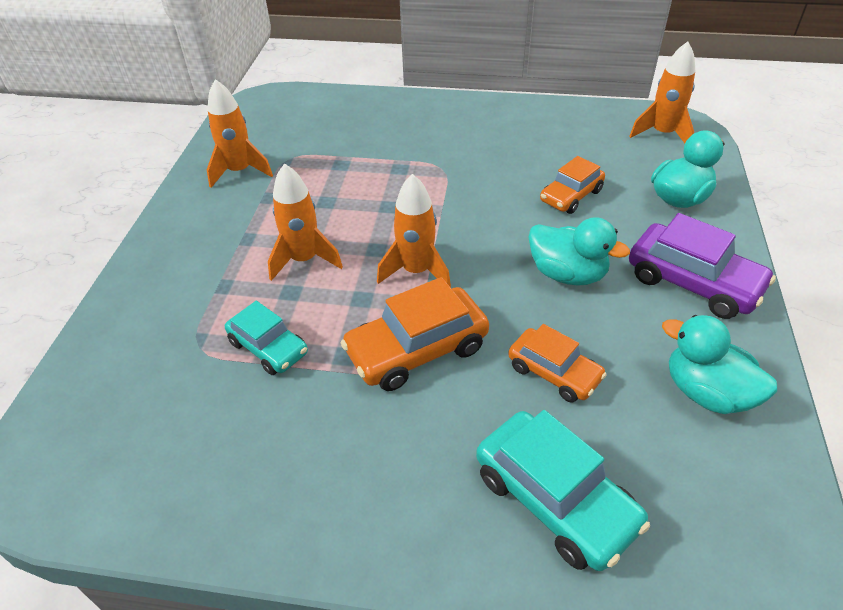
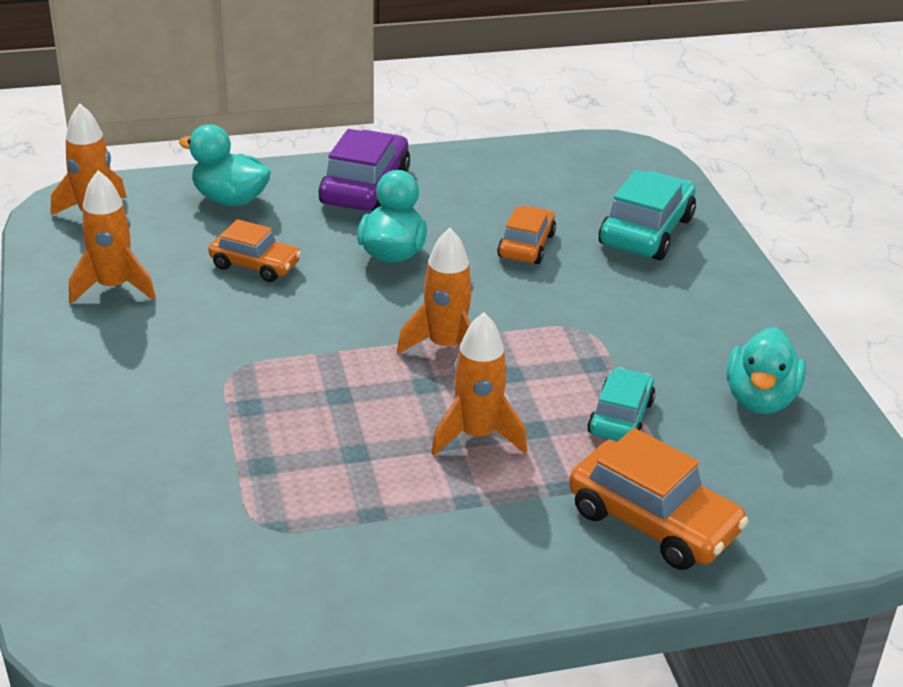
camera: 115 degrees left, 10 degrees down
(240, 171) = (322, 570): orange rocket -> orange rocket (113, 287)
(417, 350) = (554, 322): orange car -> orange car (653, 521)
(706, 392) = (496, 177): turquoise duck -> turquoise duck (760, 399)

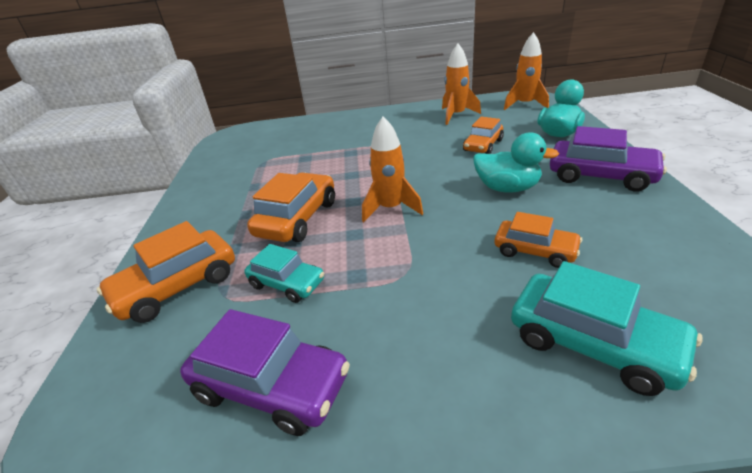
camera: 105 degrees right, 0 degrees up
(477, 435) = (297, 218): orange rocket -> orange car
(760, 399) = (271, 386): turquoise duck -> purple car

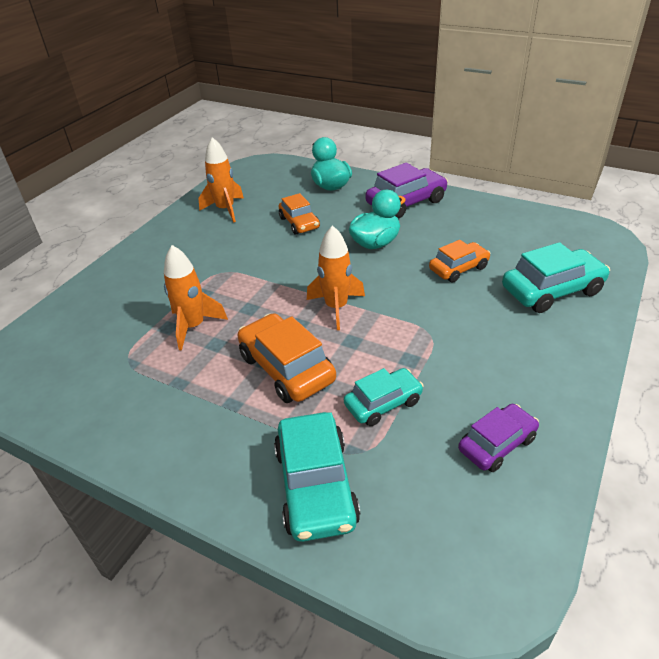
camera: 60 degrees left, 5 degrees up
(177, 286) = (316, 486): orange car -> turquoise car
(271, 386) = (497, 444): purple car -> purple car, size x0.64
(525, 105) = (262, 174): orange rocket -> orange rocket (193, 326)

